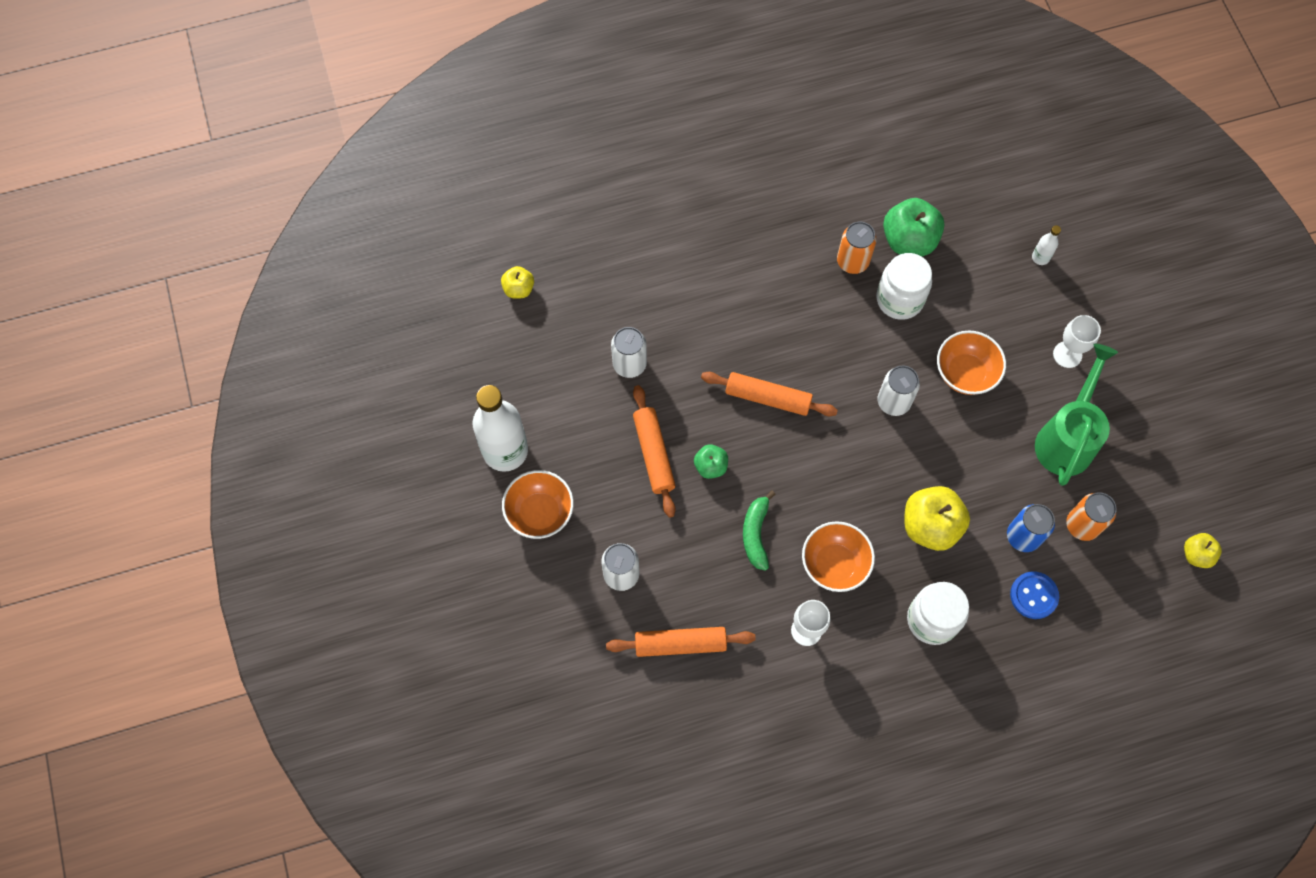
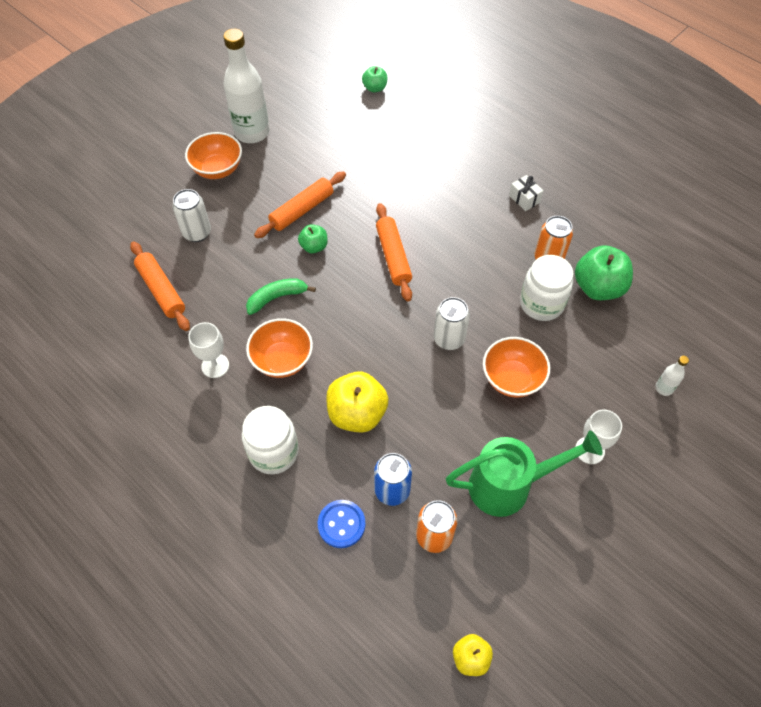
camera: 60 degrees right, 10 degrees down
(518, 289) = (375, 88): yellow apple -> green apple
(629, 364) = (362, 167): white can -> none
(767, 237) = (524, 199): none -> white gift

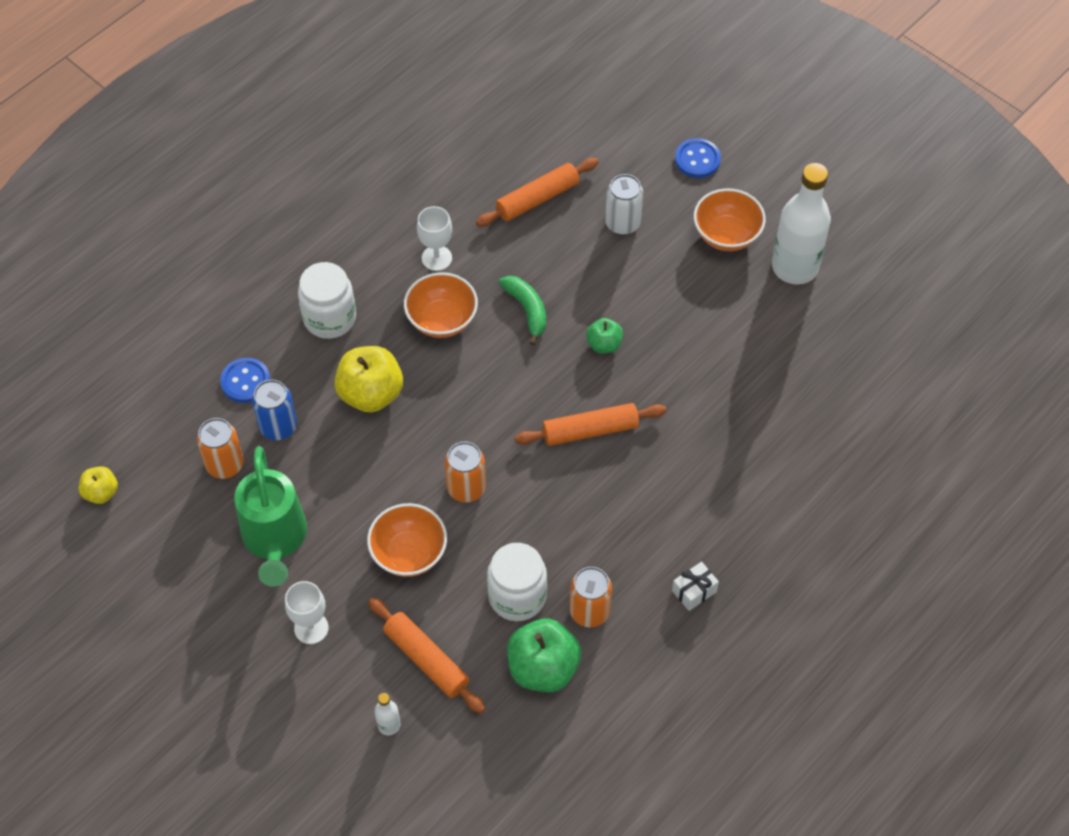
camera: 90 degrees right, 0 degrees up
(140, 184) = (697, 159): none -> blue button
(302, 210) = (662, 329): orange rolling pin -> orange rolling pin (426, 659)
(375, 88) = (898, 409): green apple -> none
(449, 339) = (466, 488): white can -> orange can

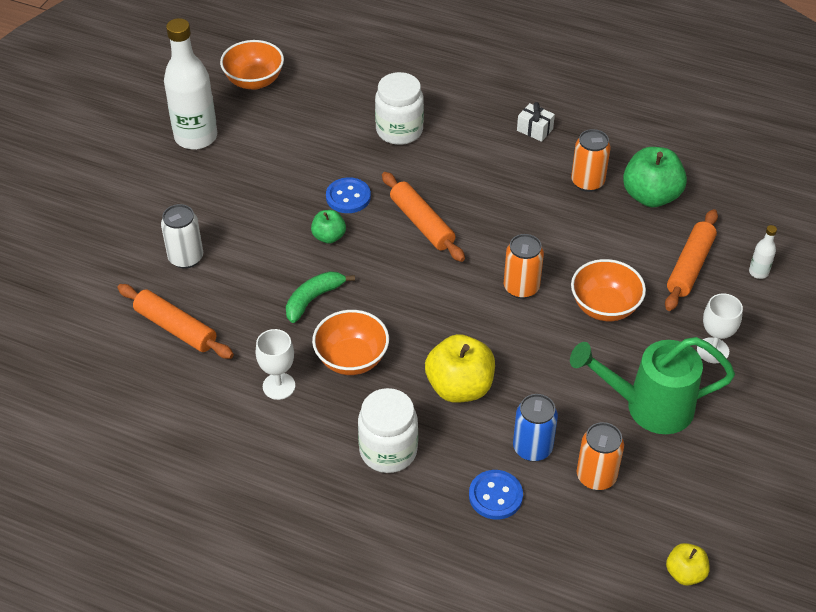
camera: 110 degrees left, 10 degrees down
(275, 540) = (649, 407): green watering can -> green watering can turned 150 degrees counterclockwise
(517, 596) = (601, 227): white jar -> white jar (399, 130)
(697, 159) = (90, 224): blue button -> blue button (348, 197)
(726, 235) = (175, 186): orange bowl -> orange bowl (254, 81)

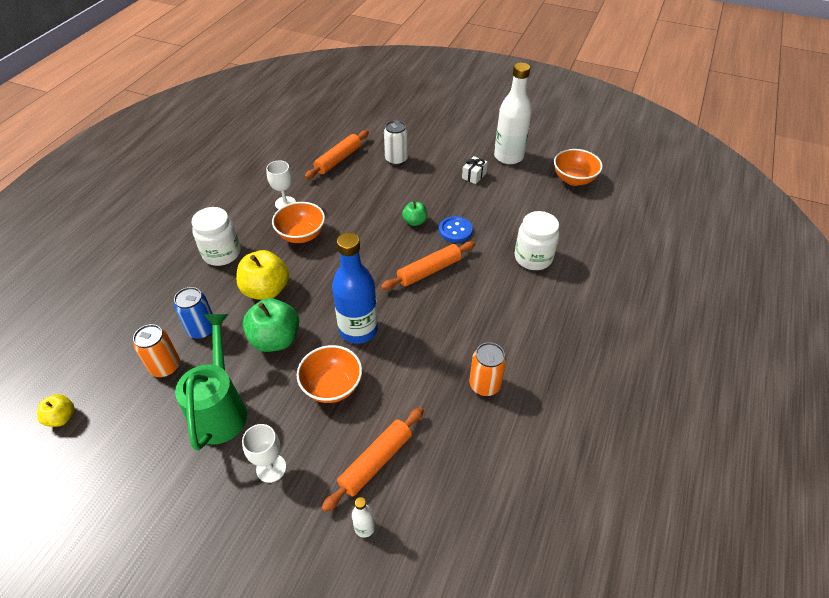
camera: 90 degrees right, 0 degrees up
(313, 299) = (356, 216): green banana -> none
(495, 496) = (168, 307): blue button -> none
(521, 287) = (358, 330): orange can -> blue bottle
(534, 130) = (550, 348): white gift -> white gift (474, 176)
(651, 196) = (470, 437): green apple -> green apple (275, 339)
(690, 266) = (375, 461): orange rolling pin -> orange rolling pin turned 75 degrees counterclockwise

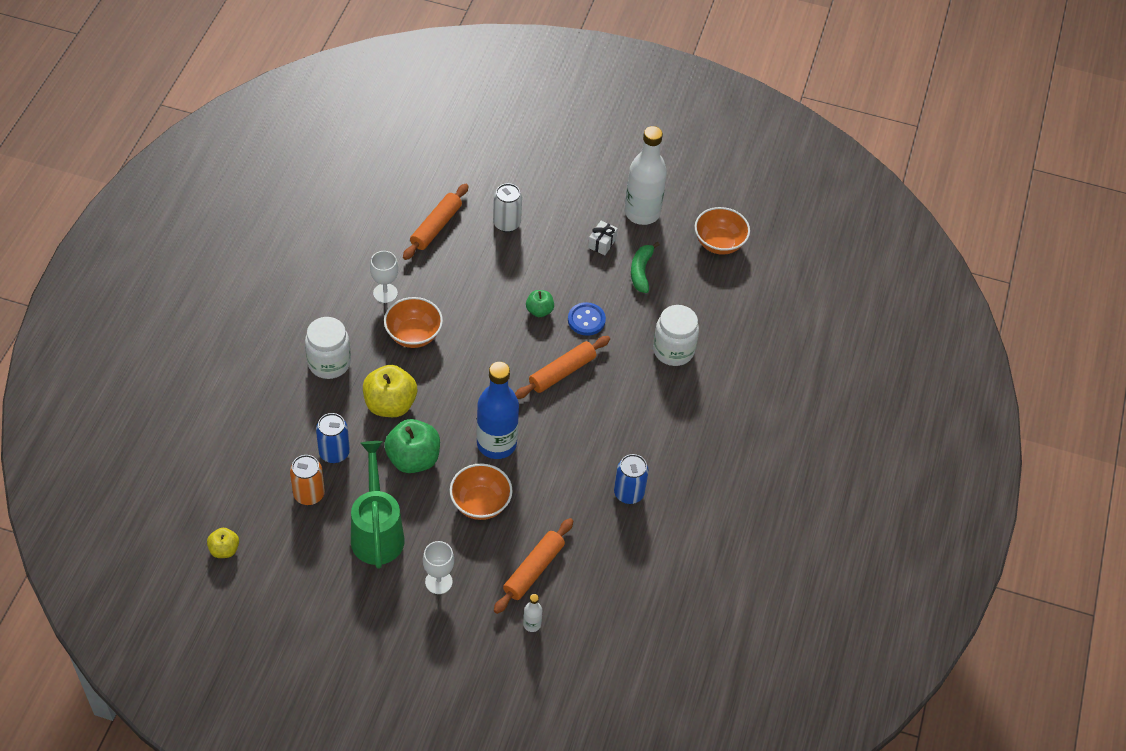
camera: 10 degrees left, 5 degrees up
(484, 385) = (628, 493): orange can -> blue can
(506, 196) = (641, 271): none -> green banana

